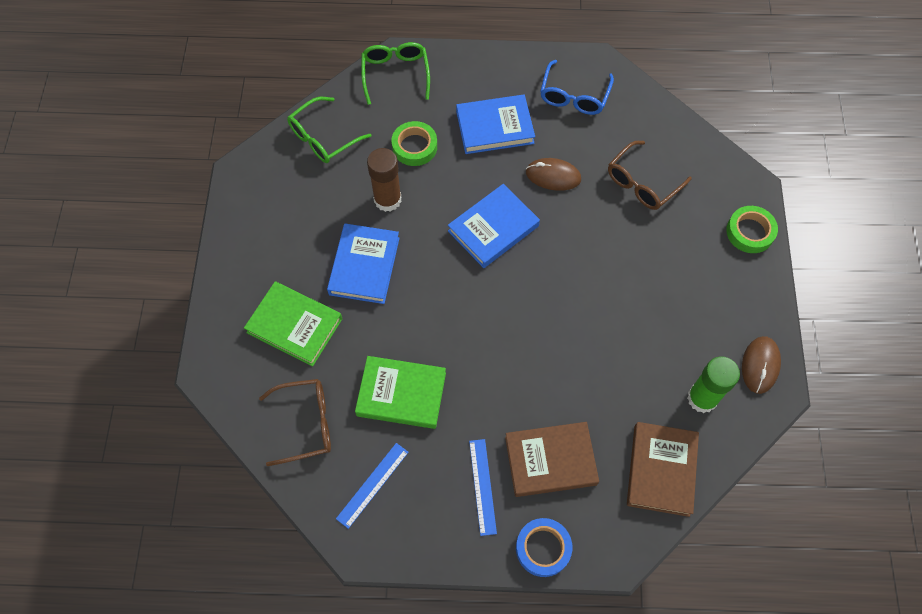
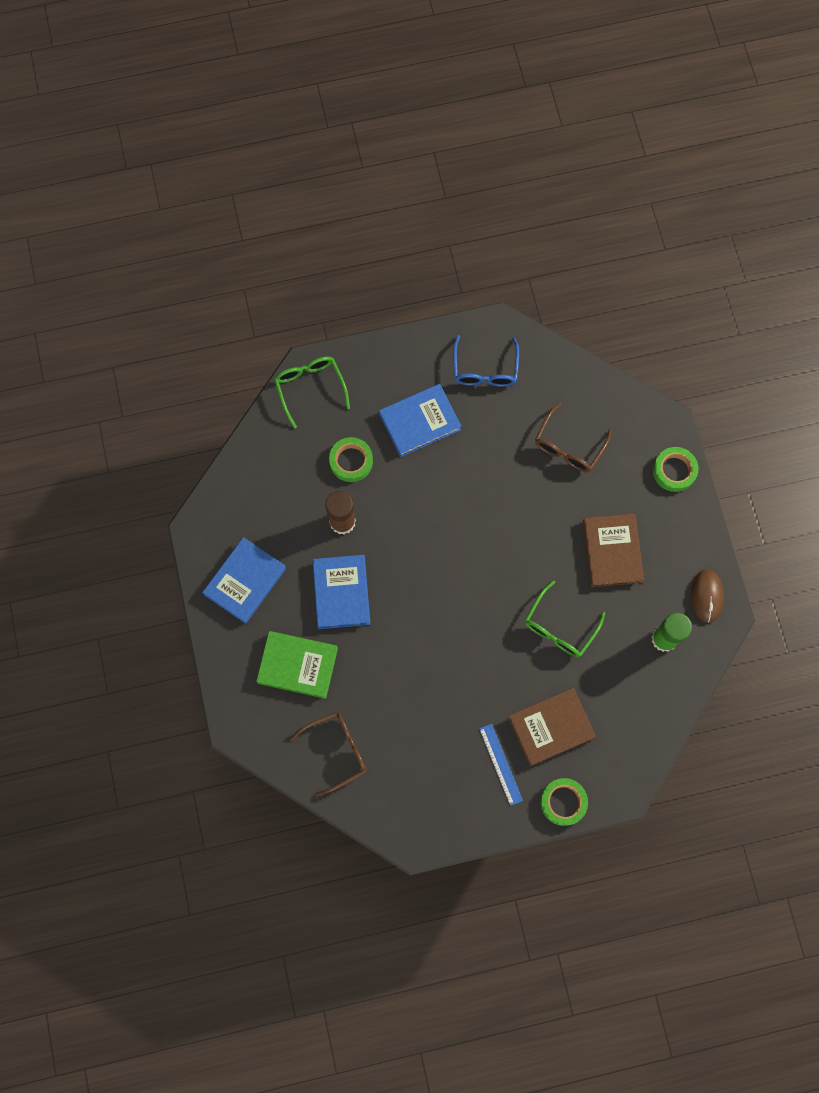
camera: 15 degrees left, 10 degrees up
(323, 138) = (263, 474): green glasses -> green glasses (559, 627)
(372, 485) = (409, 787): blue ruler -> none
(401, 394) = (410, 703): green book -> none
(493, 228) = (446, 526): blue book -> blue book (245, 581)
(543, 548) = (563, 802): blue tape -> green tape
(553, 176) = (486, 459): brown mouse -> none
(661, 470) = (643, 711): brown book -> brown book (611, 551)

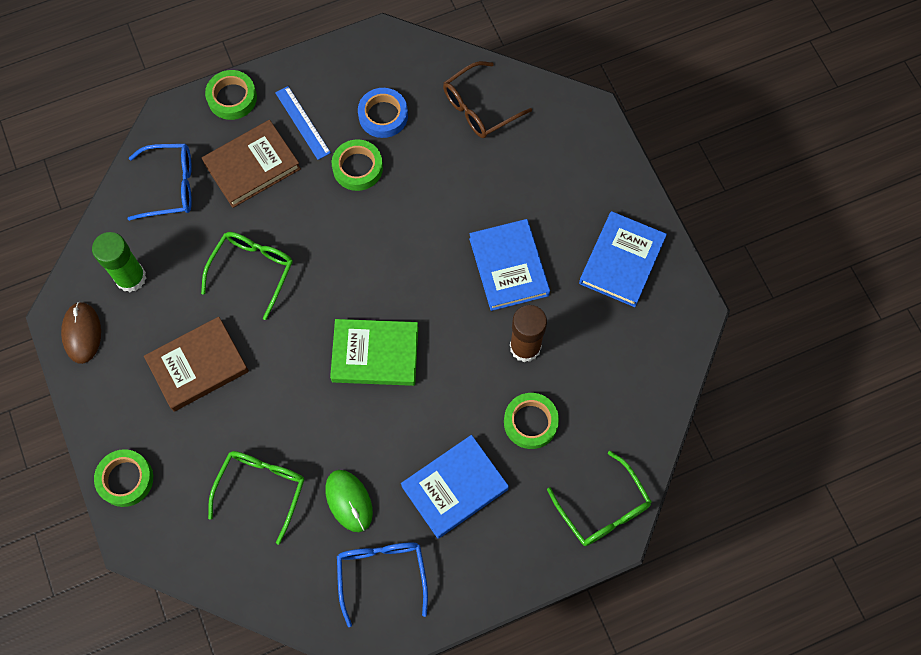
camera: 170 degrees right, 5 degrees down
(298, 665) = (540, 183): green book -> green book (375, 354)
(426, 758) = (383, 115): none -> blue tape
(456, 709) = (357, 168): none -> green tape
(502, 426) = (349, 501): none -> green mouse
(568, 446) = (262, 488): brown glasses -> green glasses
(611, 551) = (198, 366): brown book -> brown book turned 75 degrees clockwise
(625, 720) = (171, 186): none -> blue glasses

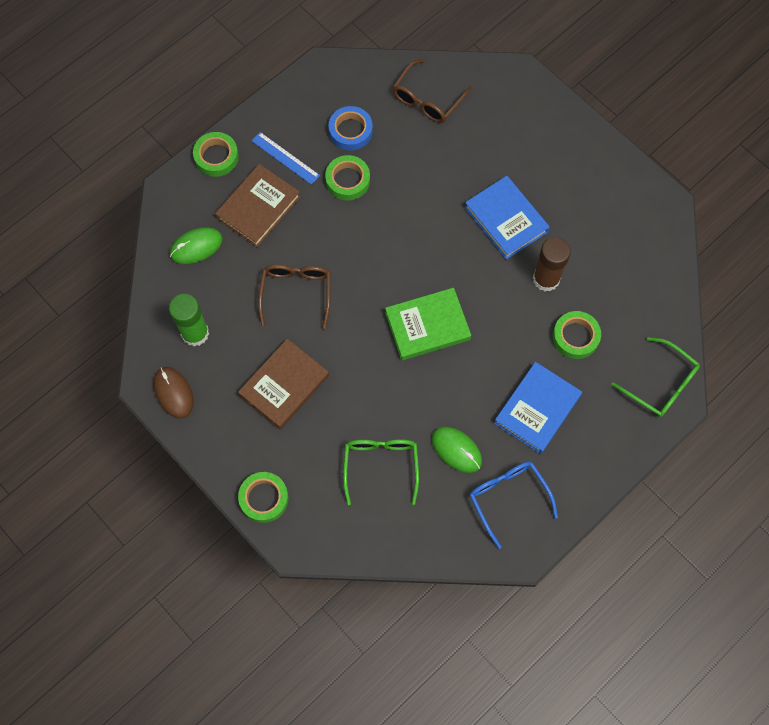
camera: 20 degrees left, 0 degrees up
(171, 186) = (196, 247): blue glasses -> green mouse
(253, 270) = (296, 293): green glasses -> brown glasses
(621, 261) = (594, 185): blue book -> none

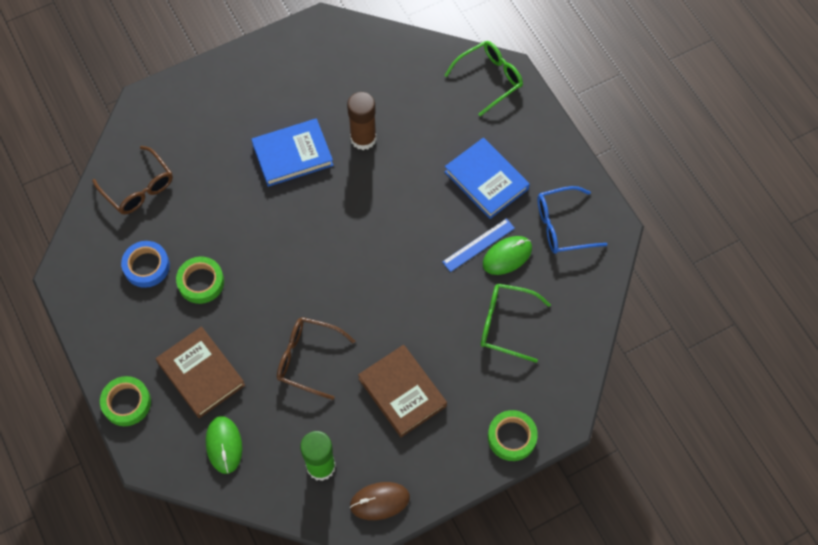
camera: 75 degrees left, 5 degrees down
(285, 158) = (154, 335): blue ruler -> blue ruler (478, 245)
(427, 326) = (379, 249): green book -> none
(575, 337) = (426, 131): green tape -> none

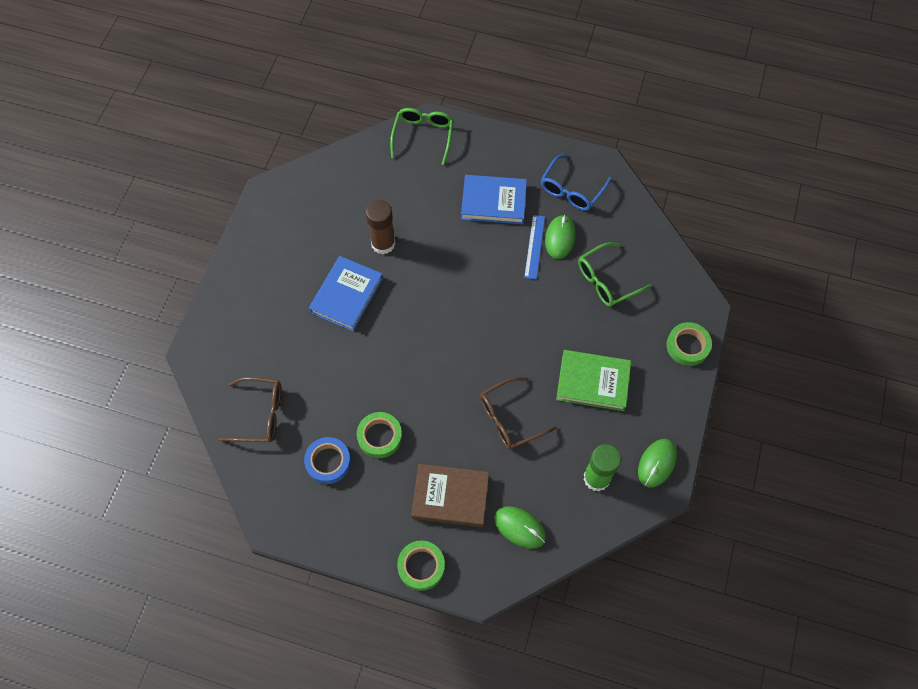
camera: 45 degrees left, 0 degrees up
(379, 501) = (657, 463): brown mouse -> green mouse
(402, 392) = (593, 382): brown book -> green book

